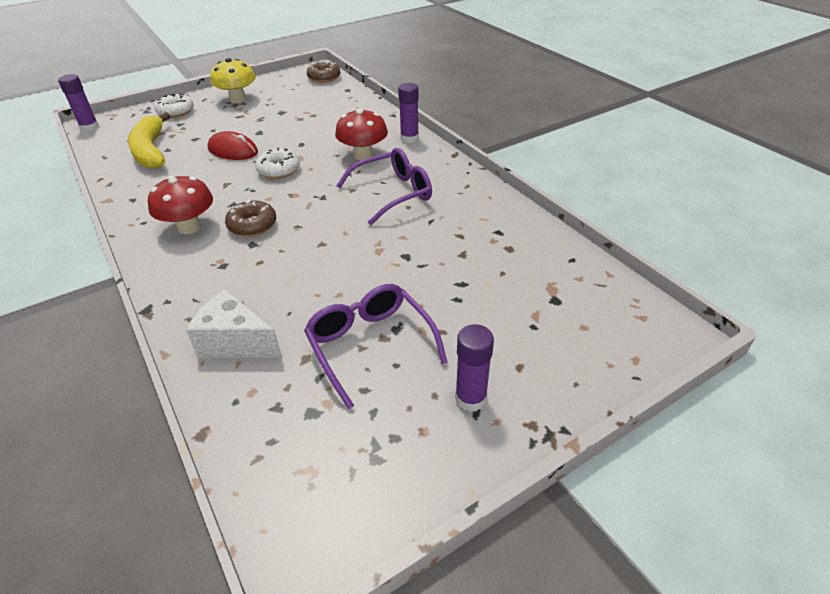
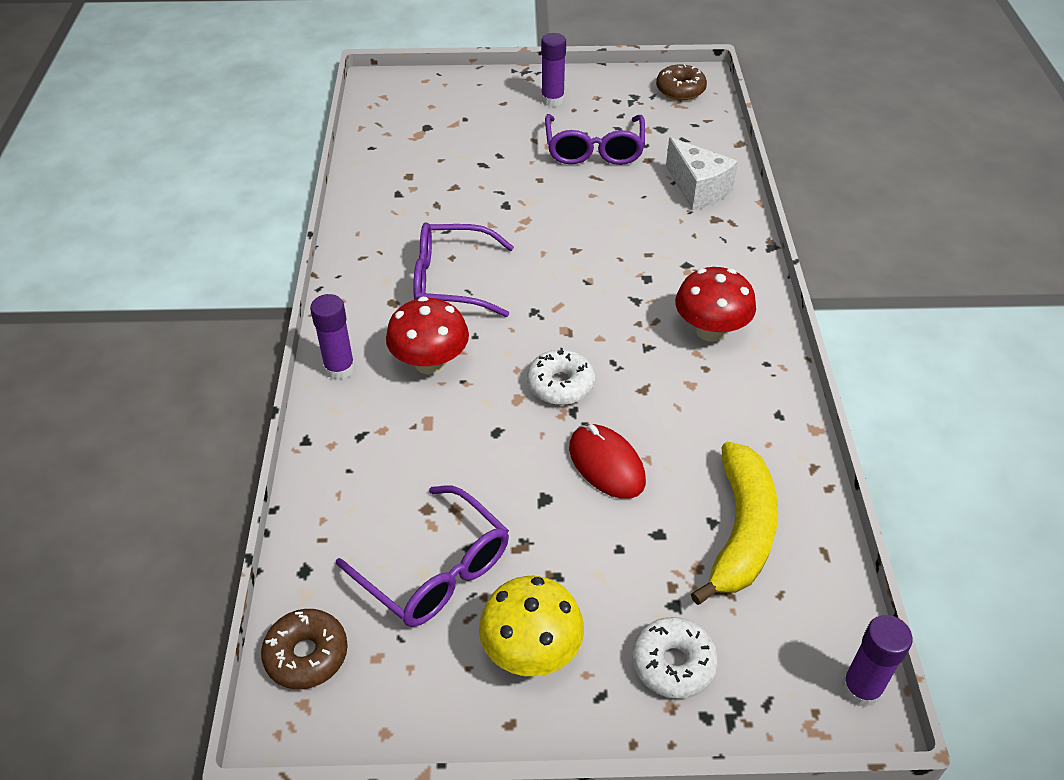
camera: 150 degrees left, 5 degrees up
(252, 225) = (636, 303): brown donut -> brown donut (680, 90)
(293, 103) = (435, 571): none -> purple glasses

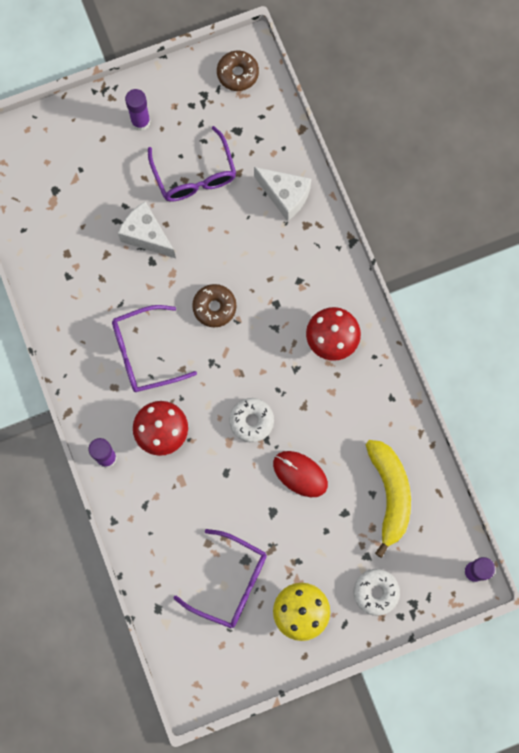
camera: 20 degrees left, 30 degrees up
(306, 655) = (184, 657): brown donut -> brown donut (214, 307)
(511, 183) = (146, 235): none -> white cheese

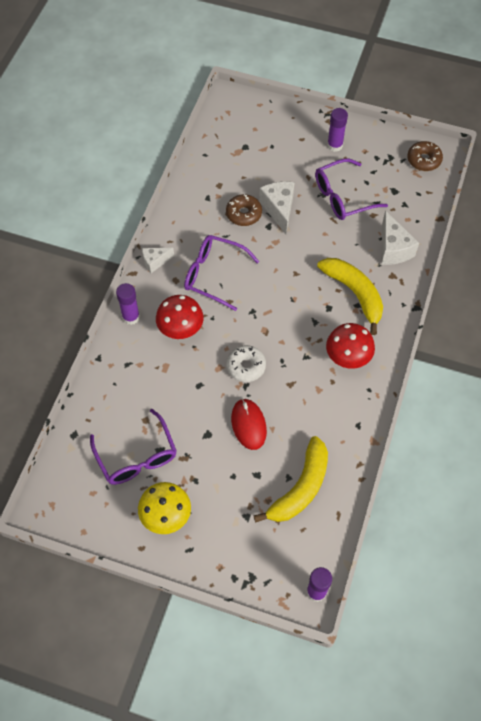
camera: 40 degrees right, 15 degrees down
(78, 384) = (155, 262): none -> white cheese
(194, 175) = (342, 197): purple glasses -> purple glasses turned 45 degrees clockwise
(214, 307) = (285, 280): brown donut -> brown donut (244, 214)
(287, 271) = (354, 294): none -> yellow banana
(375, 592) = (231, 546): white donut -> none

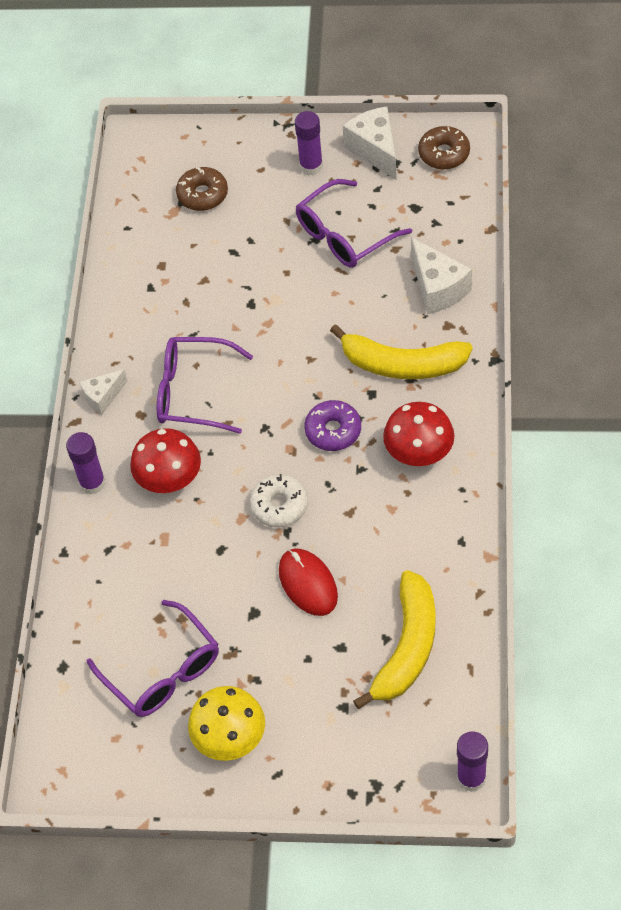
camera: 10 degrees left, 5 degrees down
(244, 214) = (210, 296): brown donut -> brown donut (202, 195)
(279, 209) = (259, 276): white cheese -> white cheese (375, 150)
(296, 326) = (333, 431): none -> purple donut
(354, 294) = (402, 364): yellow banana -> yellow banana turned 150 degrees clockwise

